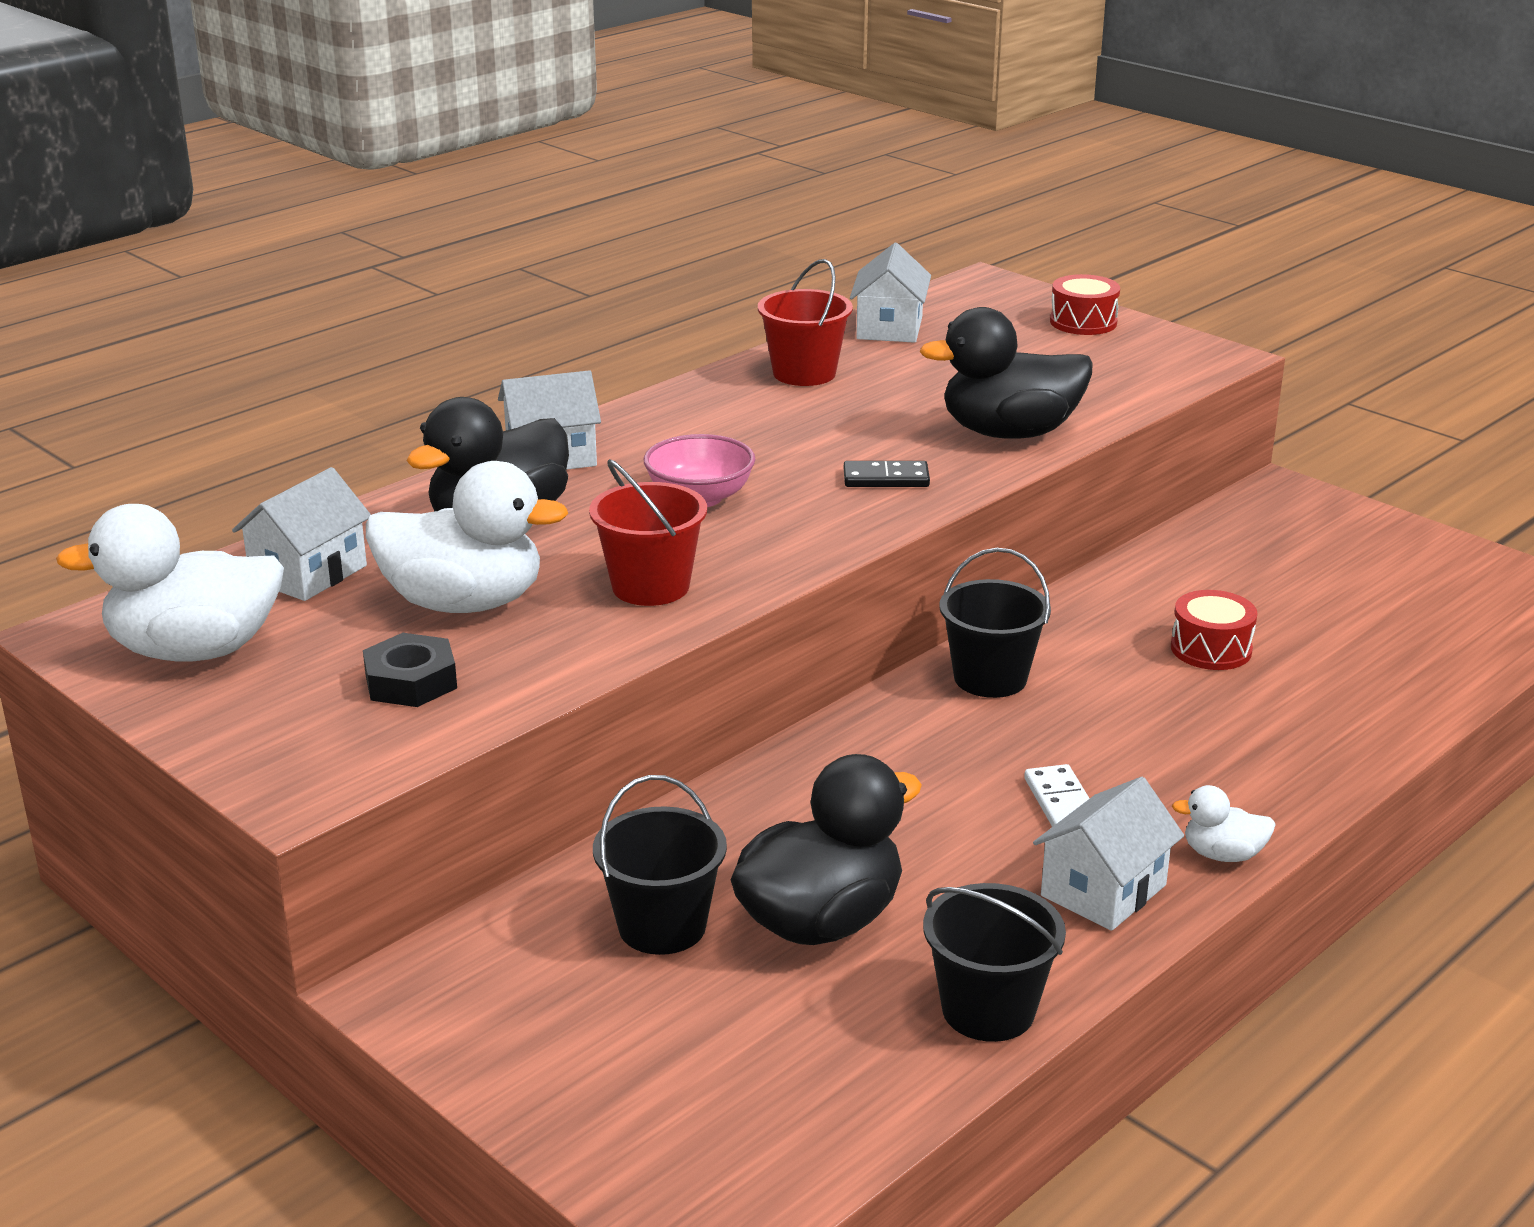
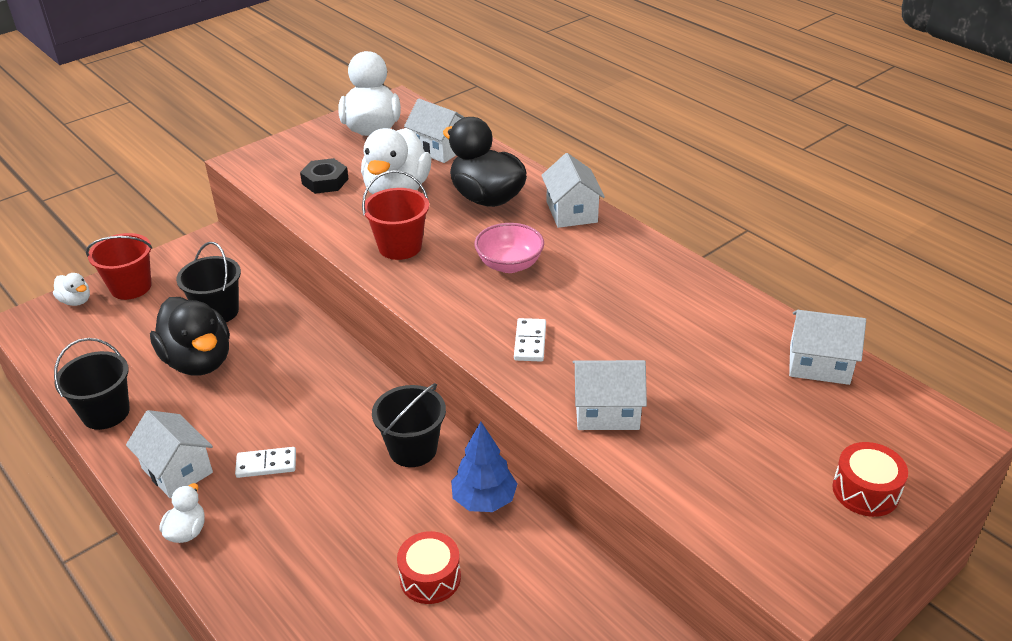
camera: 95 degrees right, 10 degrees up
(622, 1161) = (76, 301): none -> white duck
(804, 373) = (714, 314): red bucket -> red bucket (131, 287)
(886, 479) = (530, 342): black domino -> white domino
(1009, 433) = (606, 411): black duck -> white house
(1068, 620) = (484, 500): none -> blue tree

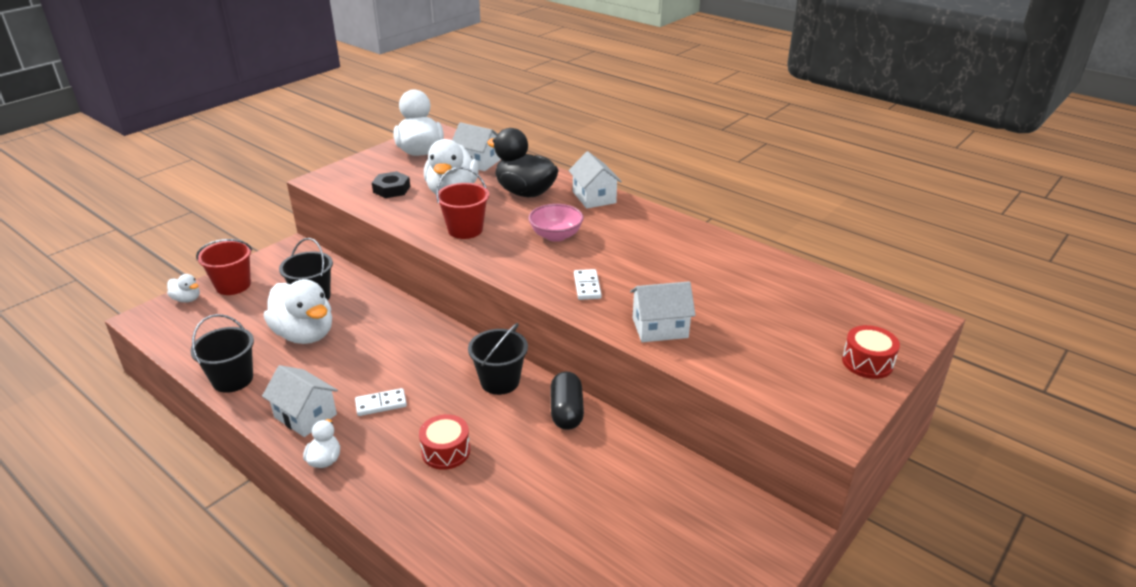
camera: 10 degrees left, 5 degrees down
(198, 361) = (305, 334): black duck -> white duck
(430, 578) = (537, 471): red drum -> red drum (446, 451)
(484, 500) = (566, 411): blue tree -> black capsule
(819, 364) = (808, 283): white house -> none

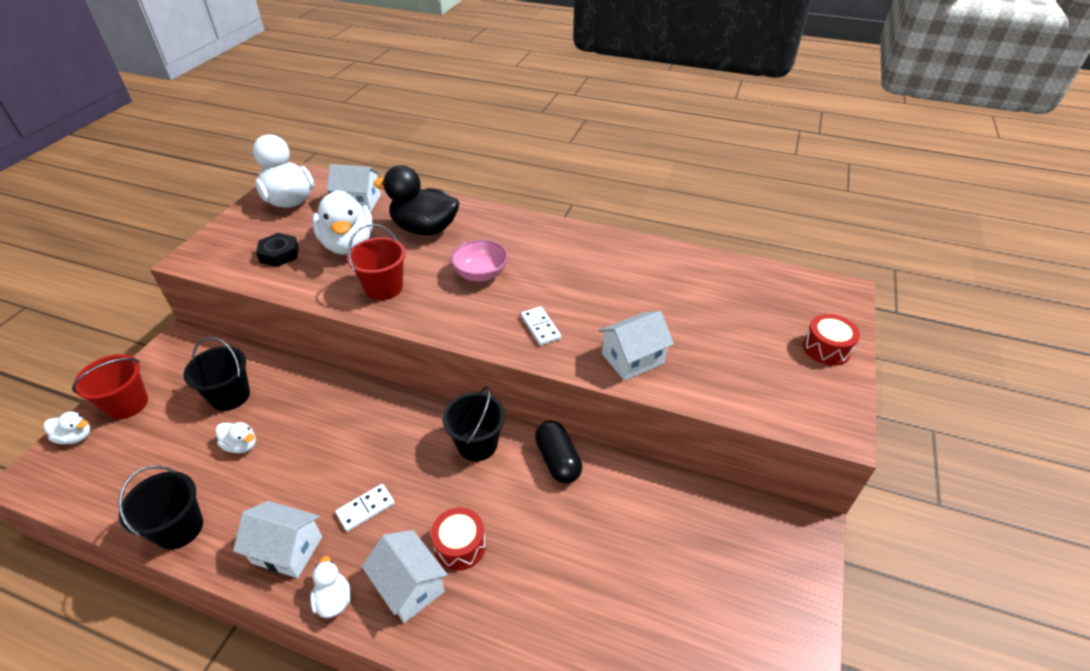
camera: 20 degrees left, 10 degrees up
(305, 334) = (241, 445): white duck -> white duck, size x0.47
(594, 197) = (496, 221): white house -> white house (409, 586)

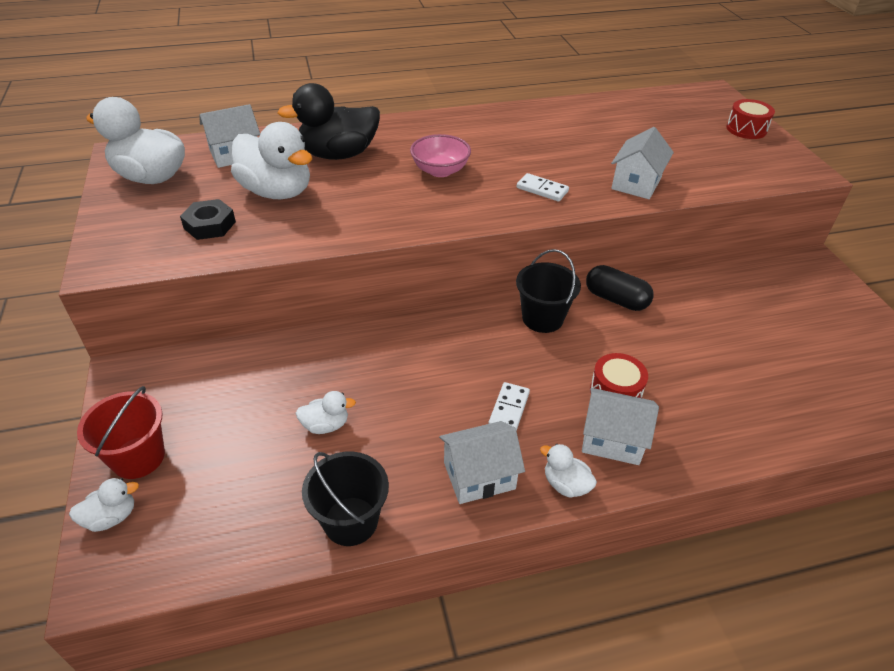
camera: 35 degrees left, 0 degrees up
(230, 396) = (257, 393): black bucket -> none
(384, 288) = (364, 212): red bucket -> none

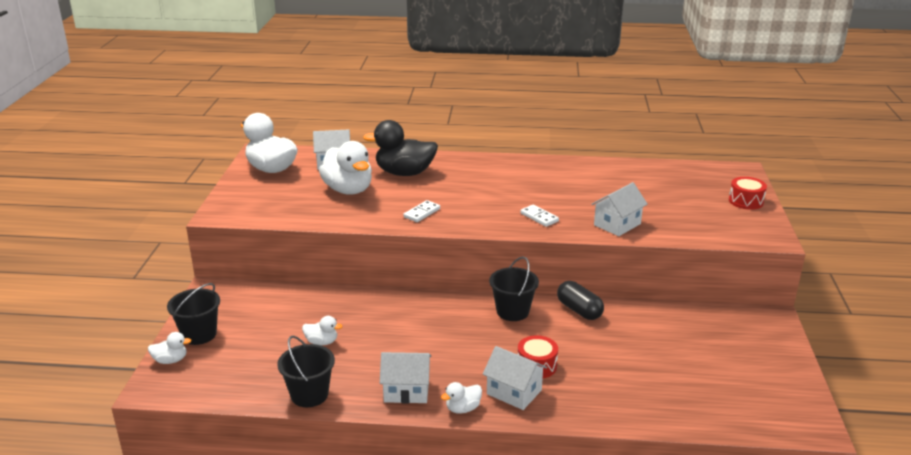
camera: 20 degrees right, 15 degrees down
(138, 457) = (199, 334): red bucket -> black bucket
(210, 225) = (294, 203): black nut -> none
(440, 171) = (471, 194): pink bowl -> none
(509, 409) = (451, 359): white domino -> white domino (422, 213)
(565, 484) = (463, 408): white duck -> white duck turned 90 degrees counterclockwise

